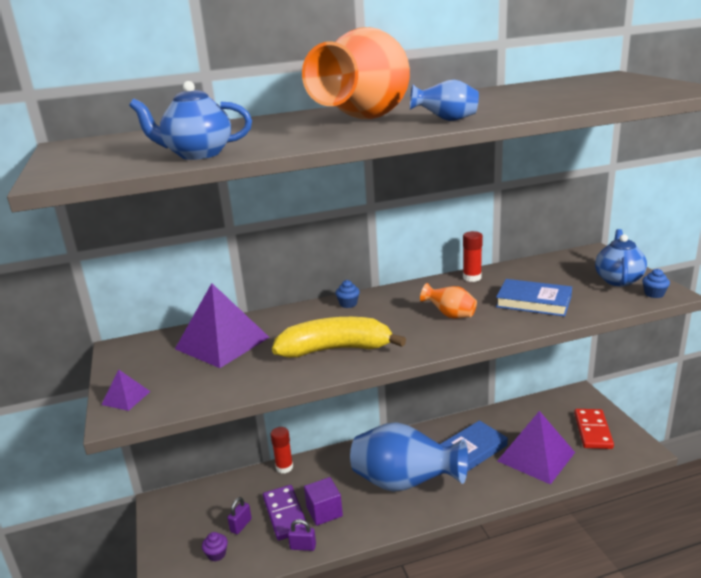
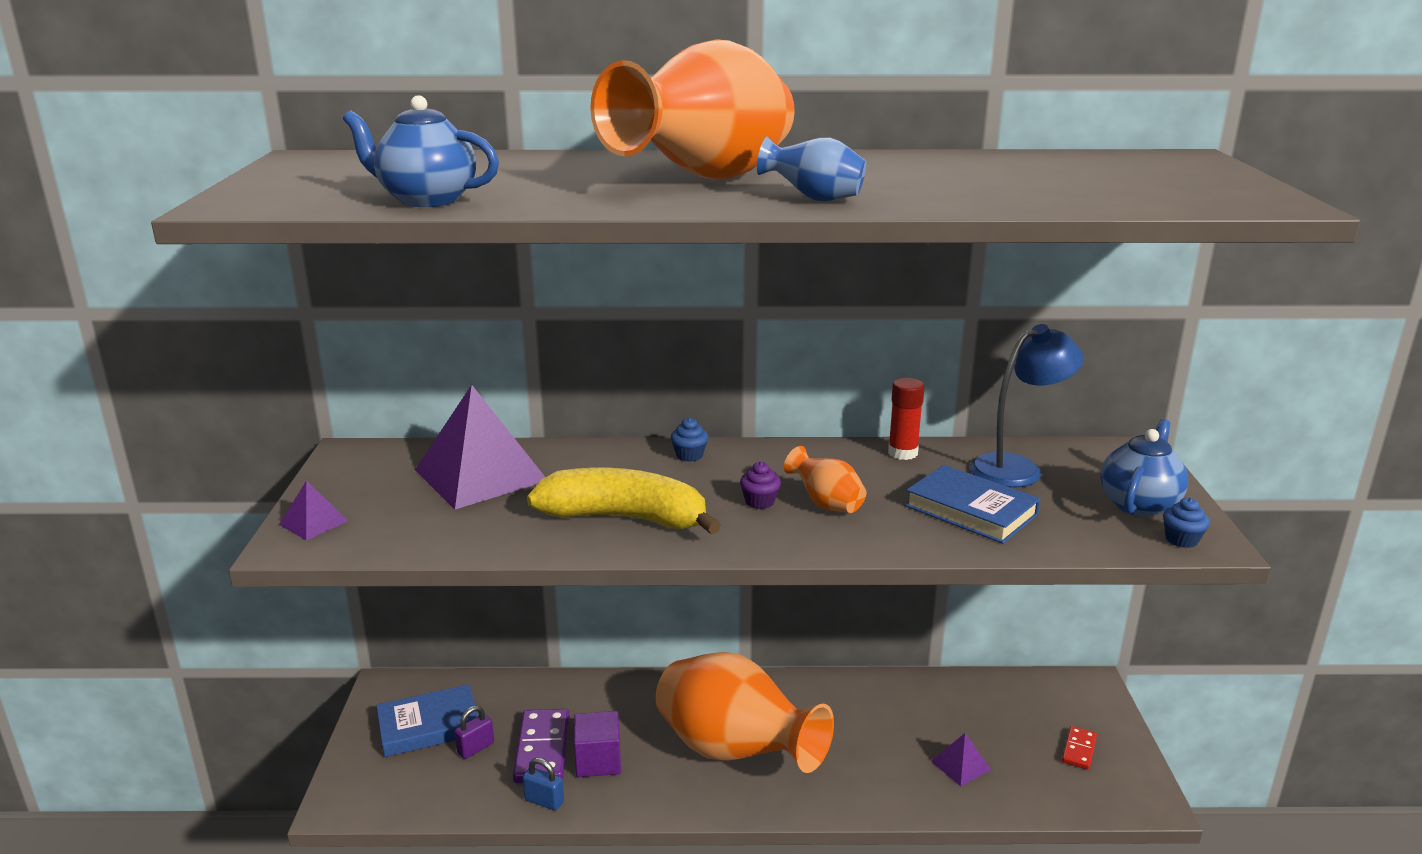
camera: 15 degrees right, 0 degrees up
(216, 554) = (425, 778): purple cupcake -> purple cupcake (760, 502)
(284, 467) = (574, 683): red glue stick -> none
(303, 546) = (544, 801): purple padlock -> blue padlock
(405, 483) = (734, 752): blue vase -> orange vase
(473, 449) = (867, 728): blue book -> blue book (429, 726)
(536, 456) = (960, 765): purple pyramid -> purple pyramid, size x0.45
(540, 273) = (1017, 468): none -> blue lamp
(593, 431) = (1079, 750): red domino -> red domino, size x0.55

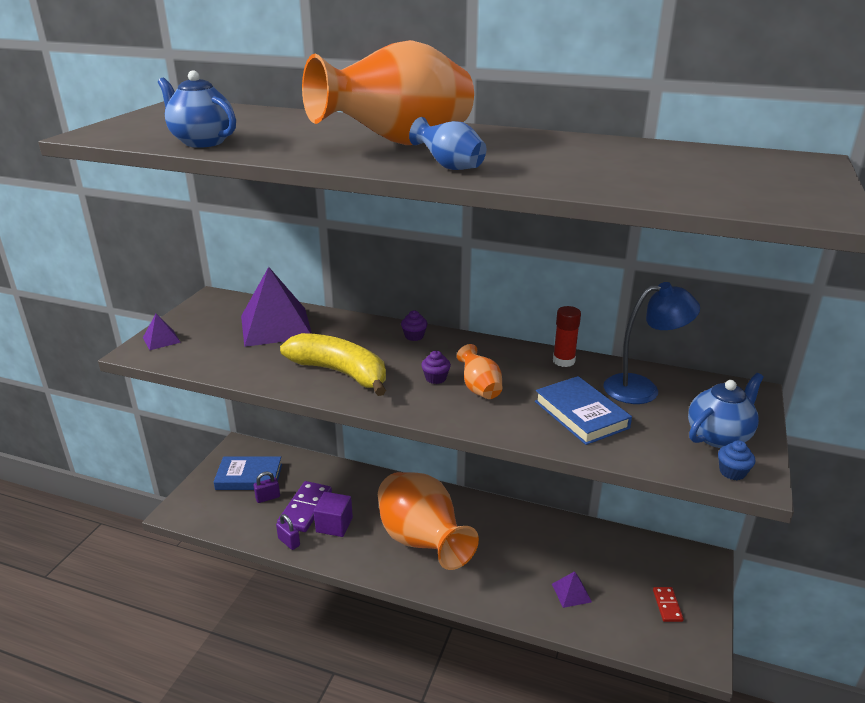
camera: 20 degrees right, 5 degrees up
(544, 801) = (289, 542): blue padlock -> purple padlock
(689, 455) = (414, 336): blue cupcake -> purple cupcake
(1079, 750) = (667, 605): red domino -> red domino turned 45 degrees counterclockwise

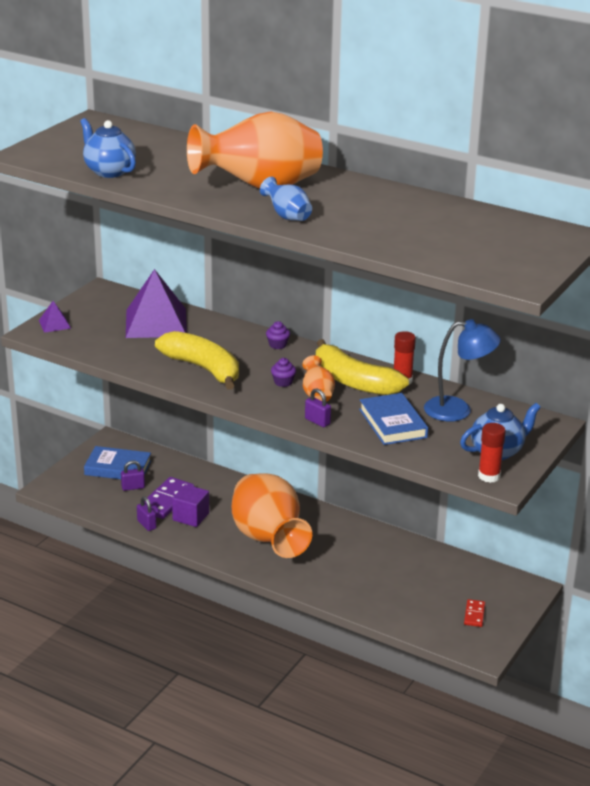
camera: 10 degrees right, 0 degrees up
(494, 423) = (317, 421): none -> purple padlock
(512, 369) = (353, 382): none -> yellow banana
(571, 592) = (391, 594): purple pyramid -> none
(732, 472) = (489, 476): blue cupcake -> red glue stick

